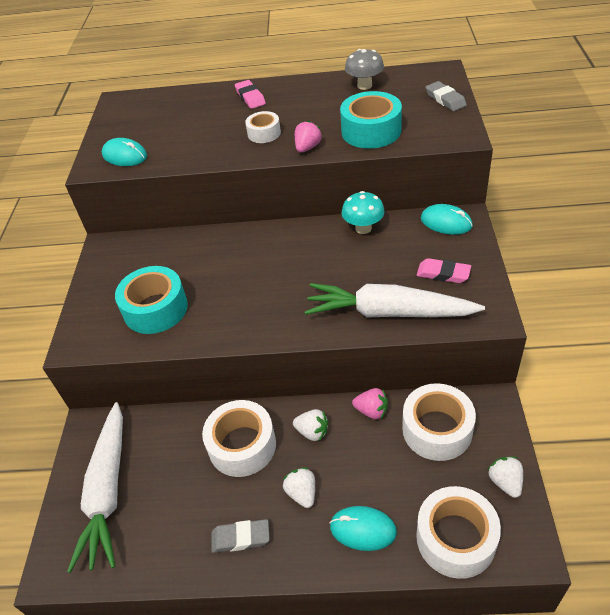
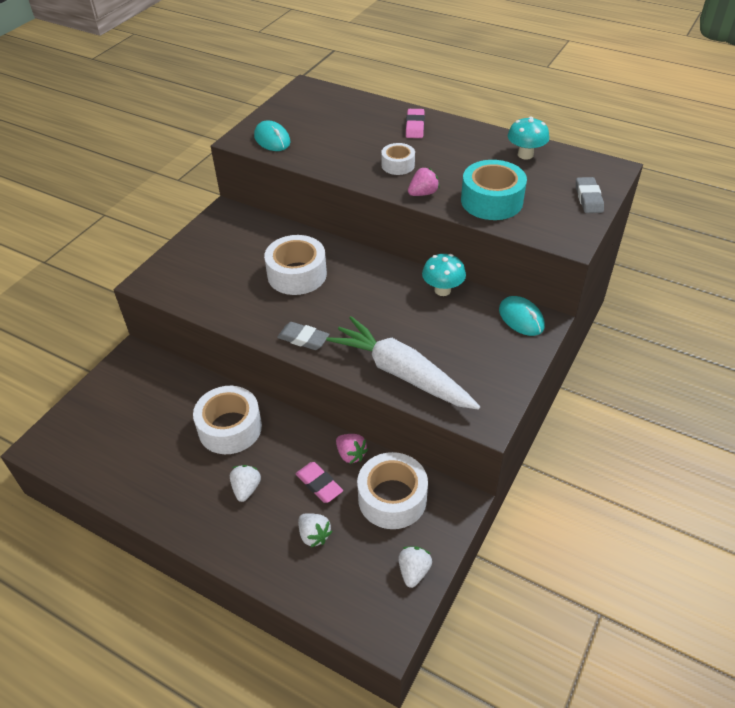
camera: 25 degrees right, 0 degrees up
(108, 491) = (112, 410): white carrot -> none
(155, 309) = (223, 281): turquoise tape -> none
(241, 538) = (177, 496): grey eraser -> grey eraser (303, 339)
(312, 432) = (291, 446): white strawberry -> white strawberry (314, 535)
(363, 529) = (270, 542): turquoise mouse -> none
(364, 85) = (525, 155): grey mushroom -> turquoise mushroom
(443, 273) = (477, 362): pink eraser -> pink eraser (319, 484)
(455, 538) = (336, 591): white tape -> white tape (297, 274)

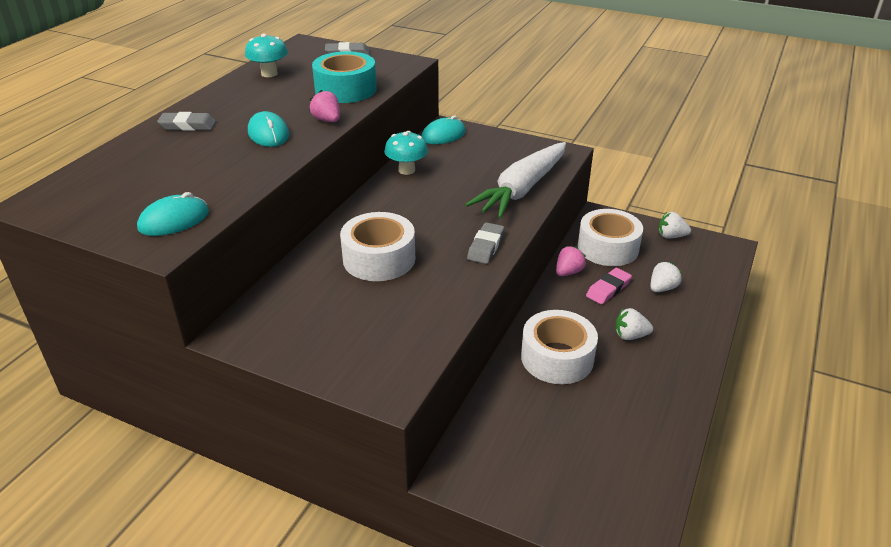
camera: 95 degrees left, 10 degrees down
(398, 165) = (268, 134): white tape -> turquoise mouse
(415, 126) = (188, 125): pink eraser -> grey eraser

